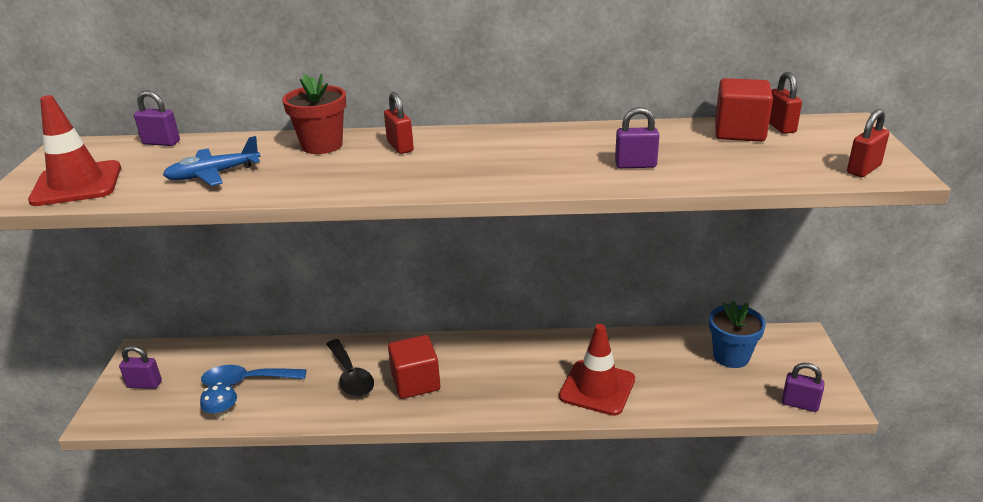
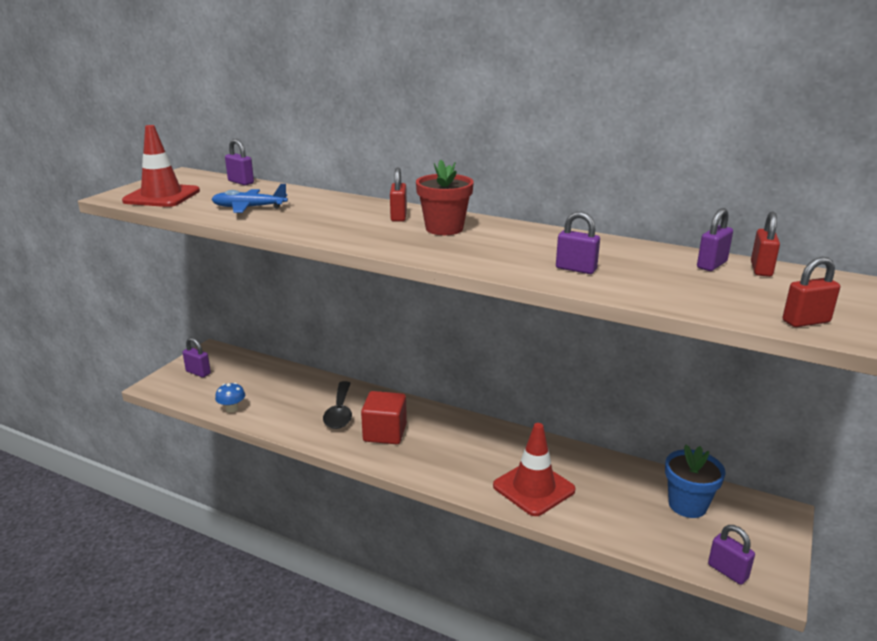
camera: 25 degrees right, 5 degrees down
(246, 381) = (265, 392): blue spoon -> none
(322, 145) = (343, 205): red flower pot -> red flower pot (444, 228)
(739, 132) = (711, 265): red cube -> purple padlock

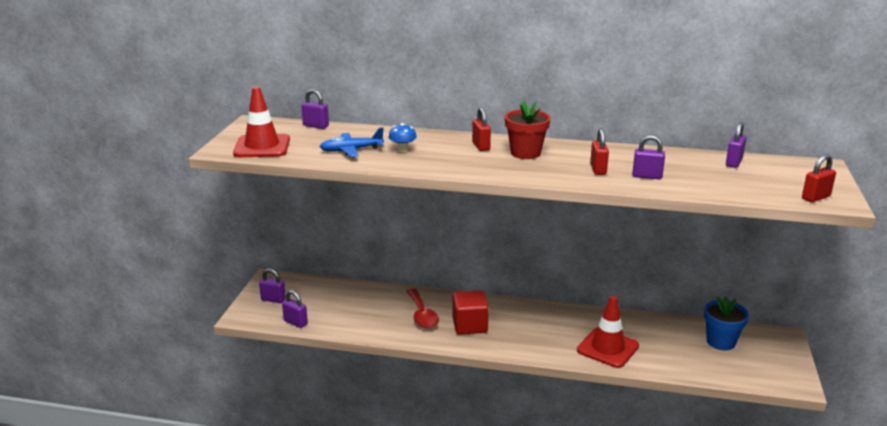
camera: 15 degrees left, 0 degrees up
(232, 409) = (327, 326): blue mushroom -> blue mushroom (402, 150)
(339, 412) = (422, 315): black spoon -> red spoon
(727, 571) = (766, 381): purple padlock -> purple padlock (295, 322)
(761, 269) = (767, 162): red padlock -> red padlock (598, 169)

